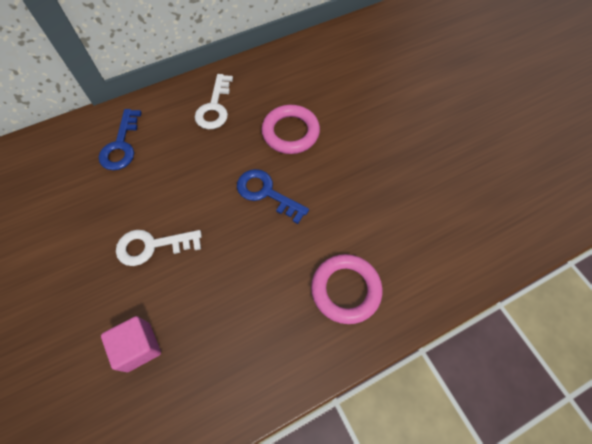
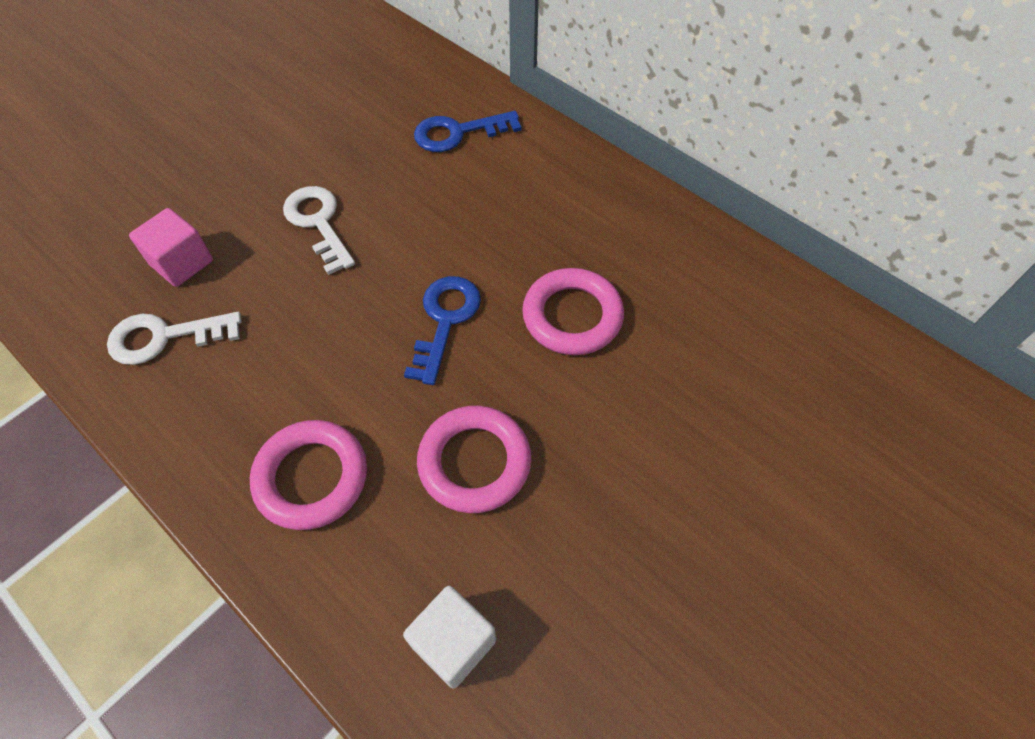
camera: 70 degrees right, 5 degrees down
(214, 107) = (572, 205): white key -> white key (164, 337)
(363, 204) = (474, 462): none -> pink ring
(457, 241) = (453, 642): none -> white cube

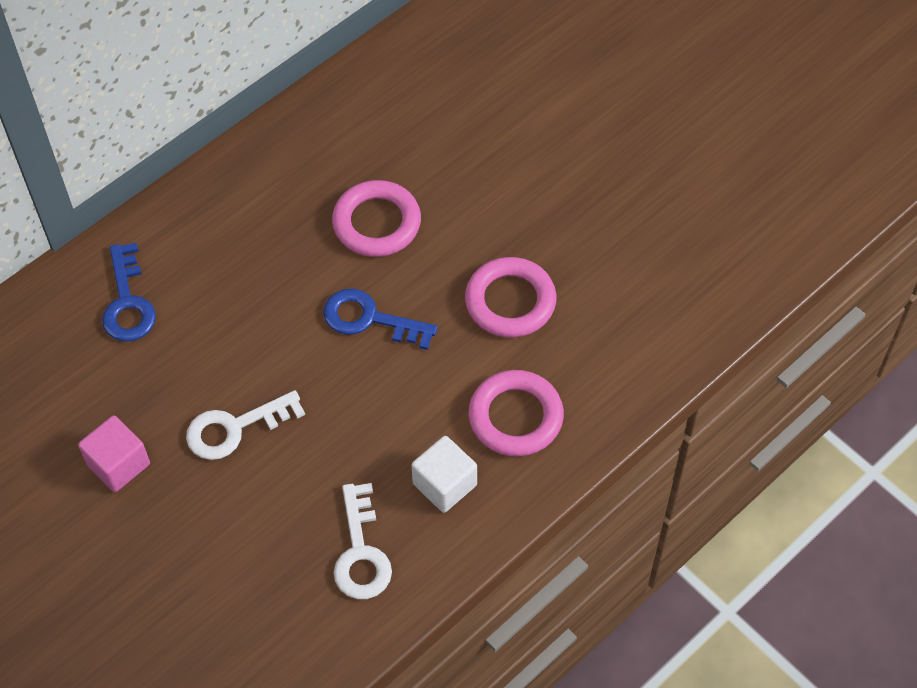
camera: 85 degrees left, 0 degrees up
(182, 263) = (269, 550): pink cube -> pink cube (118, 464)
(453, 642) = (648, 319): white cube -> white cube (444, 484)

